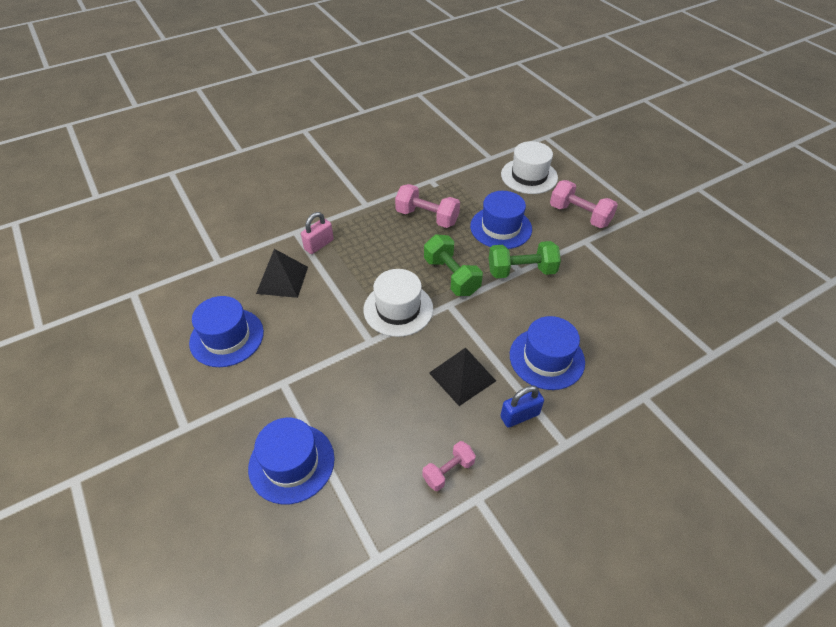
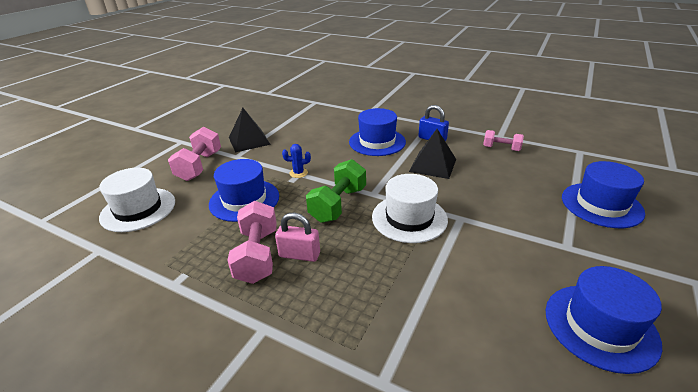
camera: 120 degrees left, 15 degrees down
(282, 280) = (474, 332): black pyramid -> black pyramid (249, 141)
(319, 245) = (383, 333): pink padlock -> pink padlock (299, 255)
(521, 271) = (298, 173): green dumbbell -> blue cactus

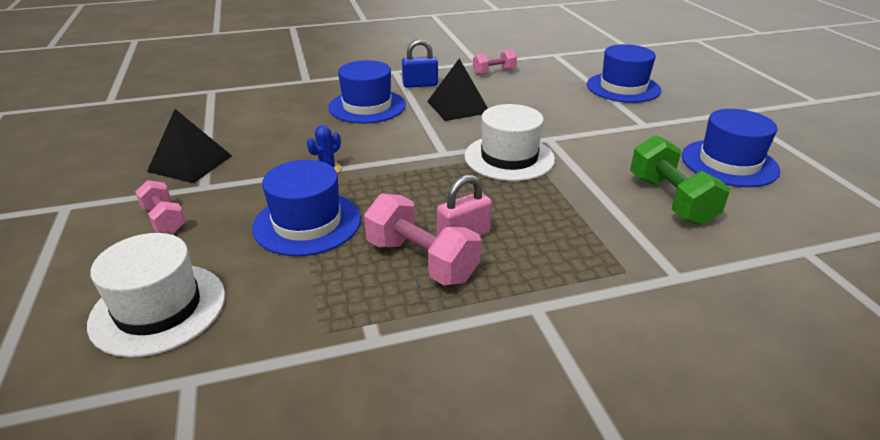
camera: 45 degrees left, 0 degrees up
(199, 166) = (164, 219): pink dumbbell -> pink dumbbell, size x0.61
(338, 204) = (425, 177): green dumbbell -> green dumbbell (670, 200)

